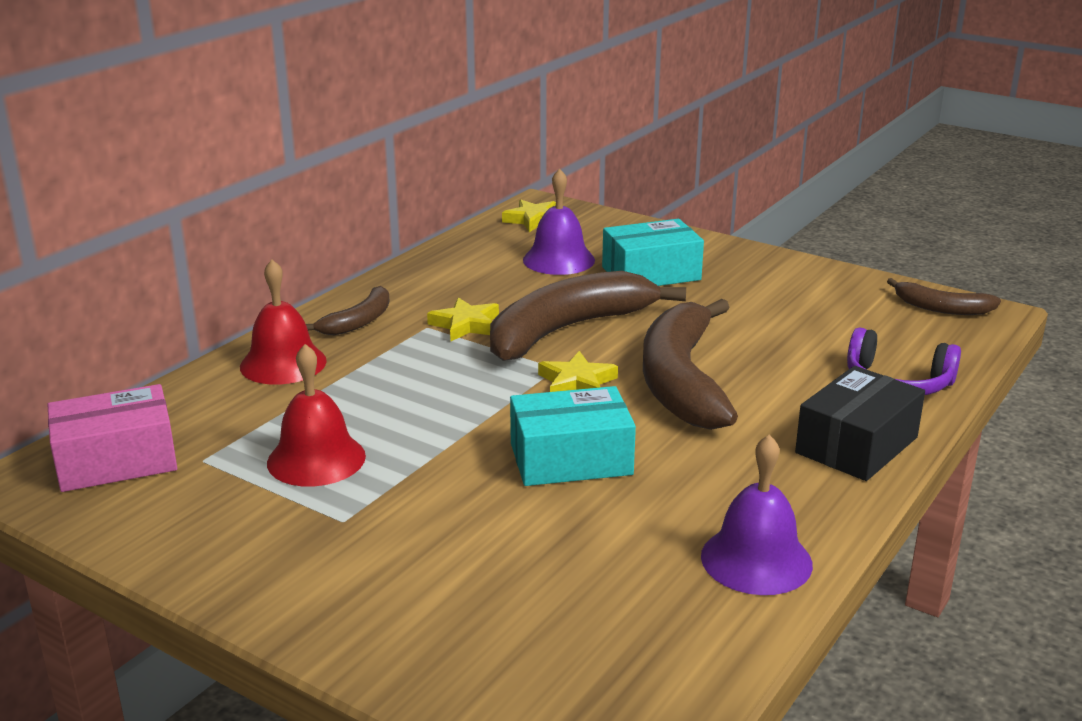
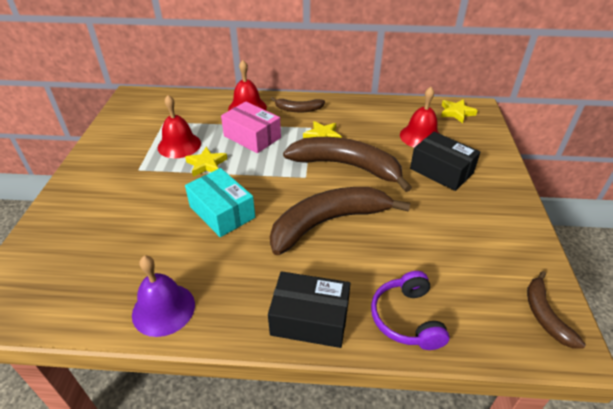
camera: 60 degrees right, 15 degrees up
(116, 461) = (153, 106): pink box -> pink box (252, 137)
(558, 260) = (420, 136): purple bell -> red bell
(577, 382) = (296, 188): yellow star -> yellow star (206, 164)
(651, 273) = (441, 171): turquoise box -> black box

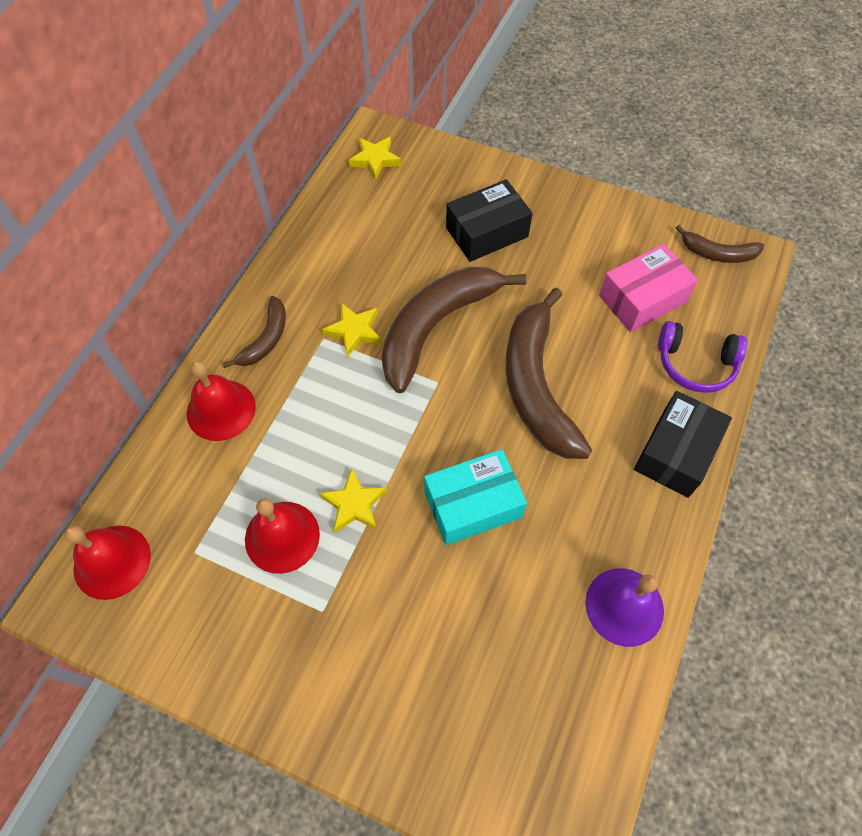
camera: 70 degrees left, 20 degrees up
(252, 137) = (310, 423): pink box -> pink box (642, 299)
(420, 136) = (408, 221): red bell -> red bell (112, 561)

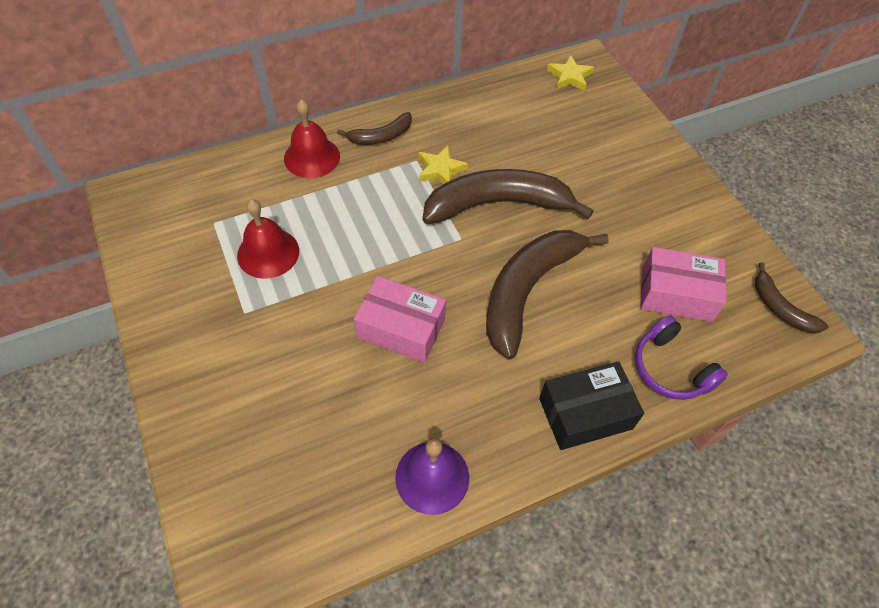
camera: 40 degrees right, 5 degrees down
(112, 561) = (168, 193): red bell -> none
(354, 504) = (328, 268): yellow star -> none
(473, 505) = (401, 328): turquoise box -> pink box
(487, 232) = (601, 171): black box -> none

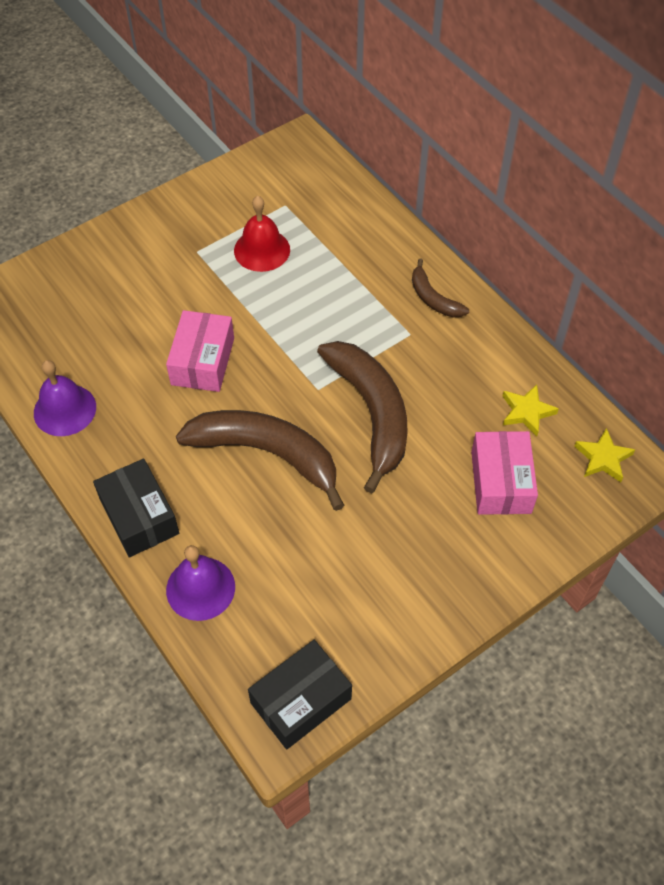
camera: 80 degrees right, 0 degrees up
(312, 157) = (385, 251): red bell -> none
(440, 169) = (404, 356): yellow star -> yellow star (526, 412)
(670, 368) = (200, 588): purple headphones -> purple bell
(676, 294) = (294, 591): pink box -> pink box (500, 482)
(780, 308) = (301, 701): brown banana -> black box

